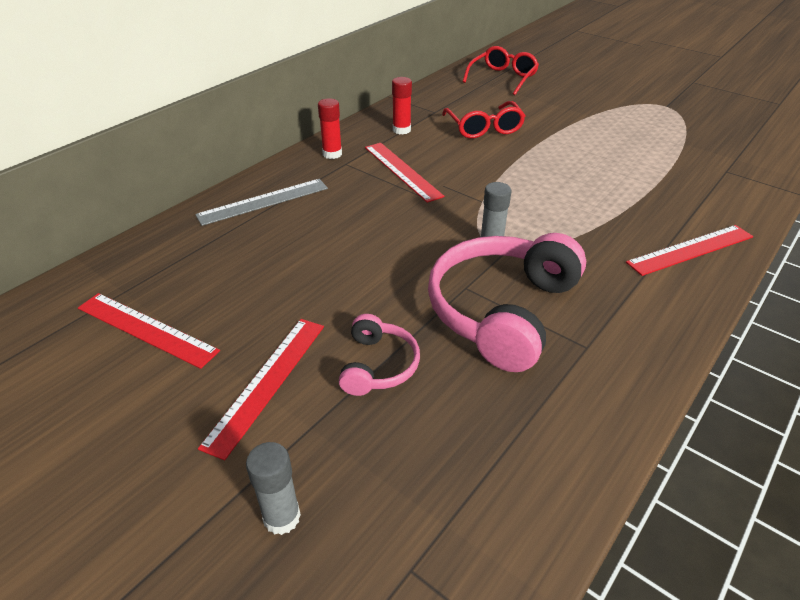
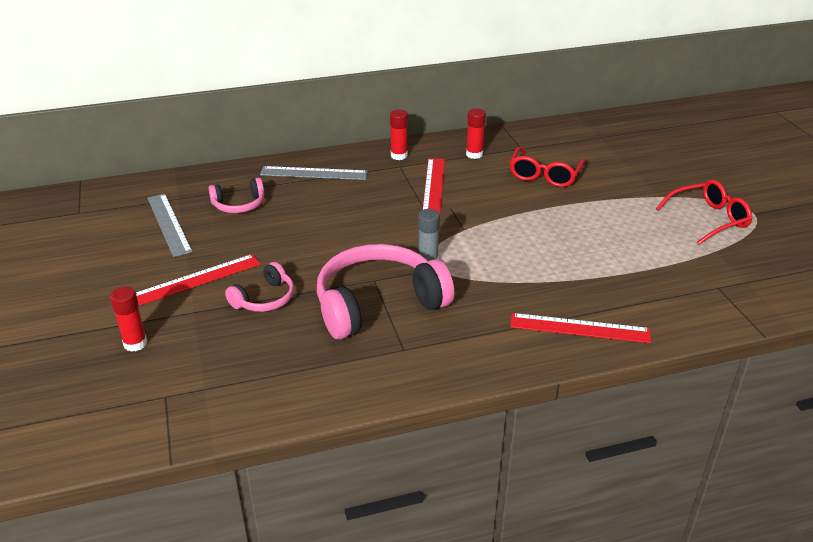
camera: 35 degrees right, 5 degrees down
(146, 329) = (169, 224): red ruler -> grey ruler
(215, 268) = (239, 205): none -> pink headphones
(282, 517) = (135, 343): grey glue stick -> red glue stick
(503, 78) = (625, 137): red glasses -> red glasses (709, 219)

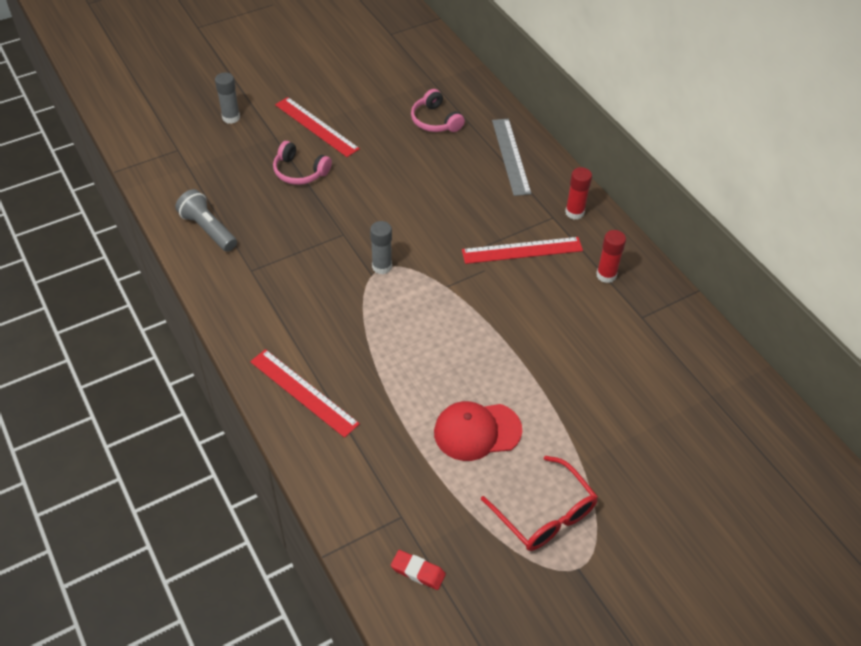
camera: 75 degrees right, 15 degrees up
(135, 343) = (231, 117): red glue stick -> grey glue stick
(169, 224) = (390, 88): grey ruler -> none
(325, 378) = (208, 229): none -> grey flashlight
(378, 304) = (308, 243): pink headphones -> none
(544, 175) = (585, 344): red glasses -> none
(579, 328) = (303, 392): red ruler -> red ruler turned 45 degrees counterclockwise
(629, 237) = (477, 431): none -> red cap
(771, 285) = (418, 571): none -> red eraser

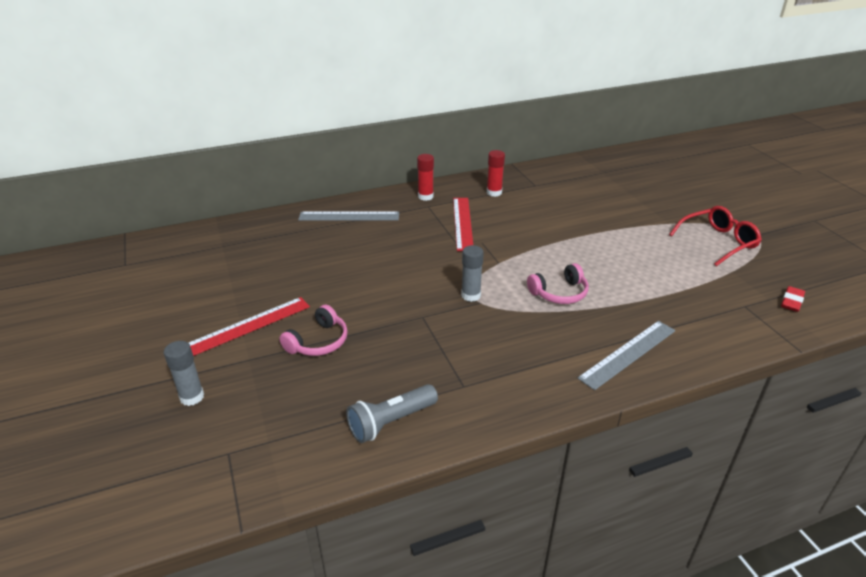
camera: 80 degrees left, 15 degrees down
(303, 392) = (628, 354): red ruler -> grey ruler
(435, 120) = (282, 249): pink headphones -> pink headphones (559, 293)
(477, 431) = (652, 262): red cap -> none

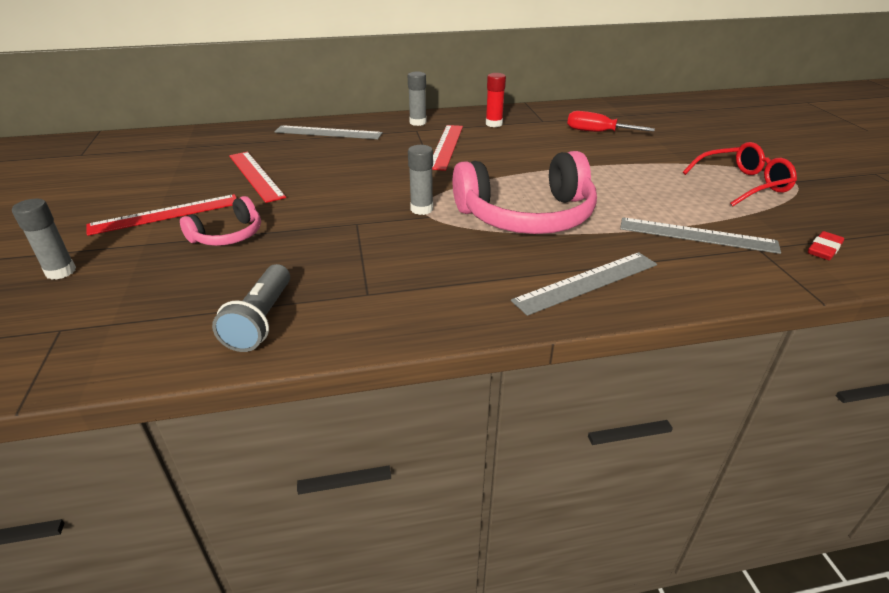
camera: 10 degrees right, 0 degrees up
(308, 273) = (255, 176): none -> red ruler
(391, 422) = (261, 320): grey flashlight -> grey flashlight turned 60 degrees counterclockwise
(425, 196) = (418, 122): red glue stick -> grey glue stick
(559, 293) = (526, 215): pink headphones -> pink headphones, size x2.00
(586, 195) = (597, 132): none -> red screwdriver
(697, 298) = (697, 235): none -> grey ruler

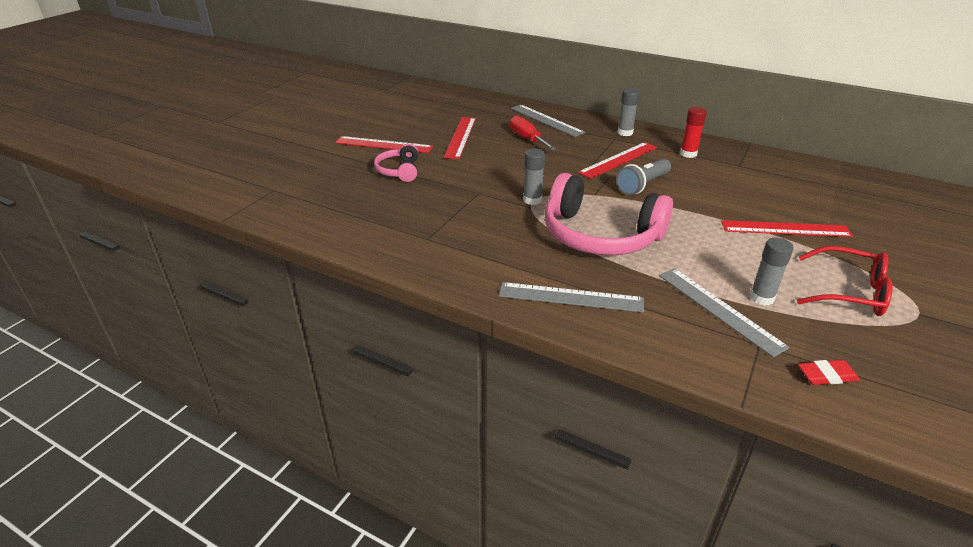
camera: 40 degrees right, 0 degrees up
(61, 272) = (304, 159): grey glue stick -> grey glue stick (761, 298)
(228, 235) = (399, 171): pink headphones -> pink headphones turned 90 degrees clockwise
(261, 320) = (357, 227): grey flashlight -> grey flashlight (642, 185)
(597, 132) = (777, 193): red screwdriver -> red screwdriver (527, 139)
(642, 156) = (785, 229): none -> red ruler

